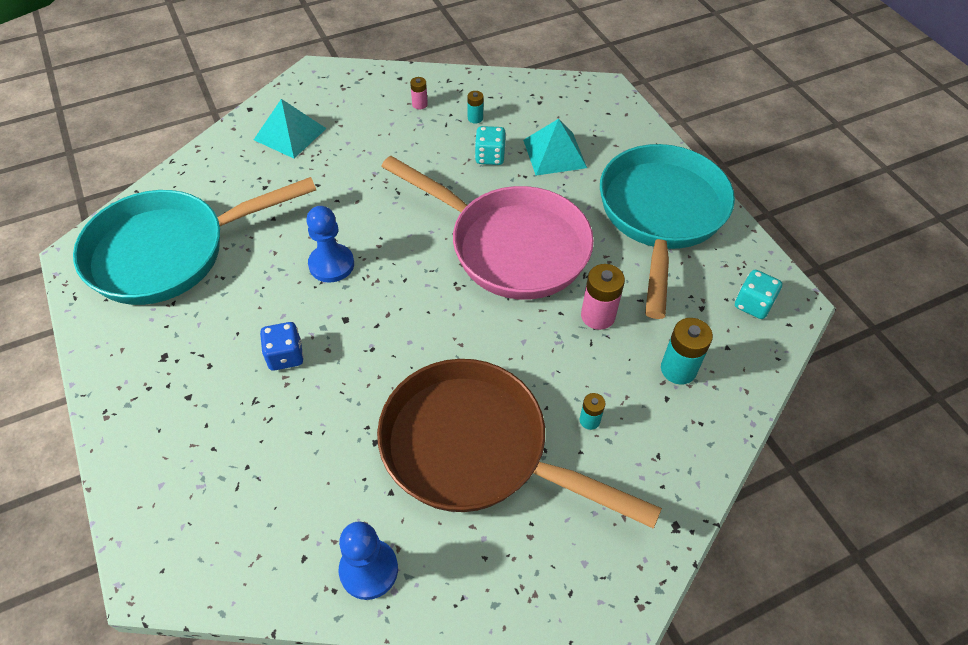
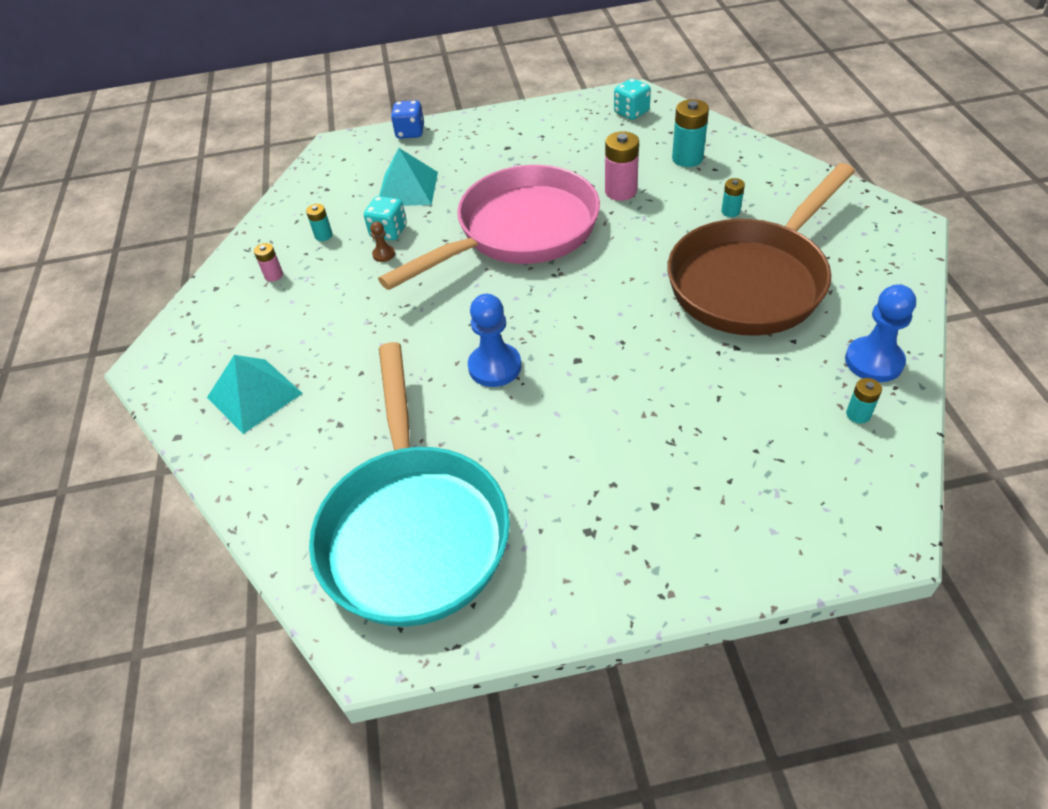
camera: 70 degrees left, 5 degrees down
(285, 356) = (615, 412): blue dice -> blue dice (410, 132)
(294, 553) = (858, 414): none -> turquoise battery
(458, 161) = (383, 254): none -> brown pawn
(661, 215) = (517, 140): turquoise pan -> none

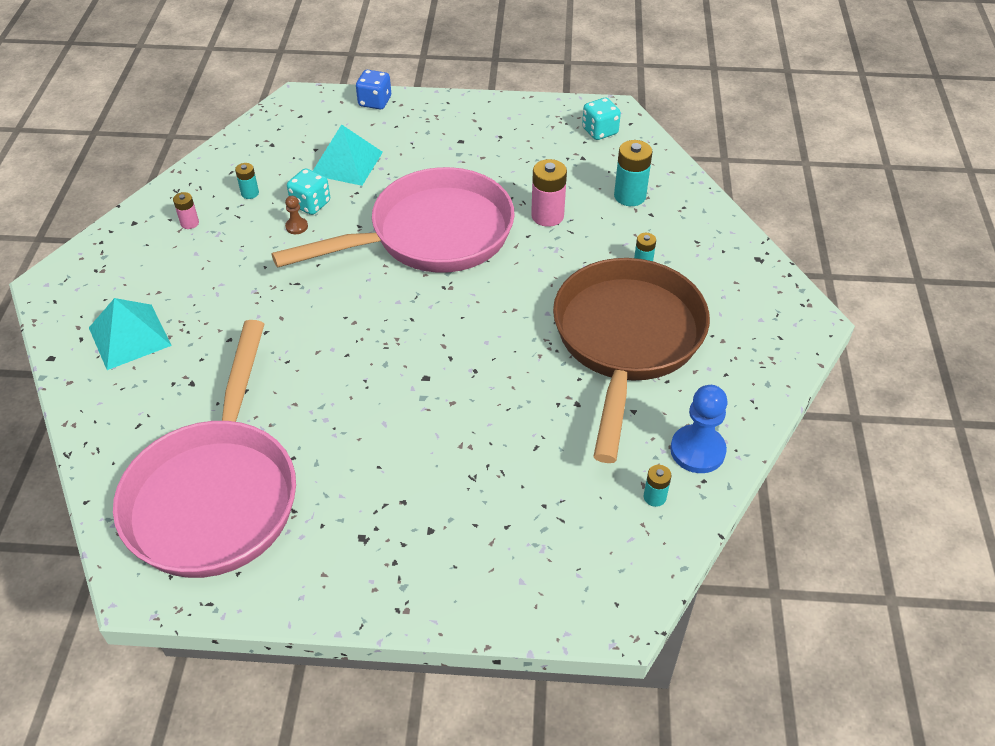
camera: 10 degrees right, 0 degrees up
(413, 528) = (216, 494): turquoise pan -> pink pan
(495, 367) = (349, 364): blue pawn -> none
(752, 280) = (626, 341): brown pan -> brown pan turned 135 degrees clockwise

